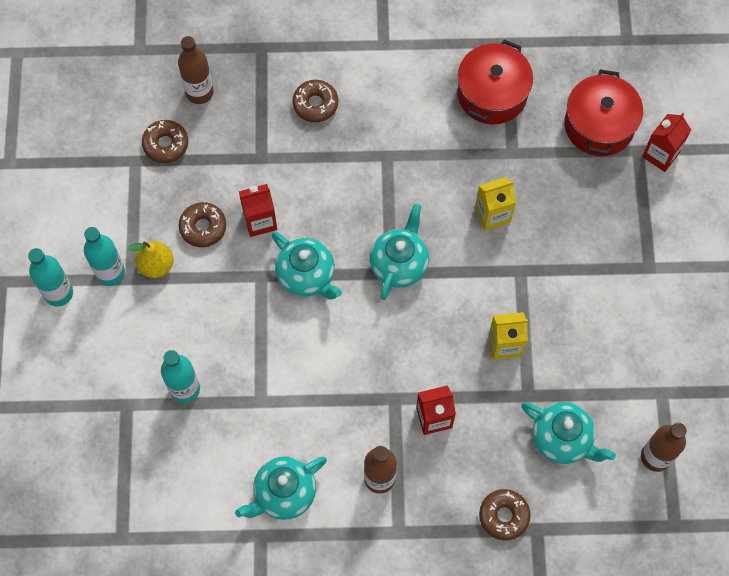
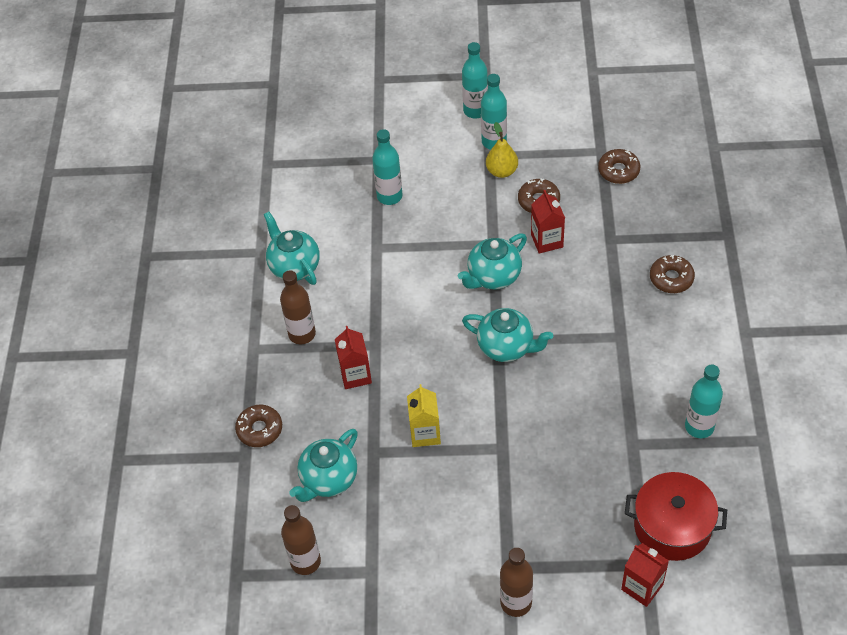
camera: 95 degrees right, 15 degrees down
(199, 92) = (674, 191): brown bottle -> brown bottle (516, 603)
(492, 94) = (699, 427): red pot -> turquoise bottle
(492, 214) = (562, 425): yellow carton -> none

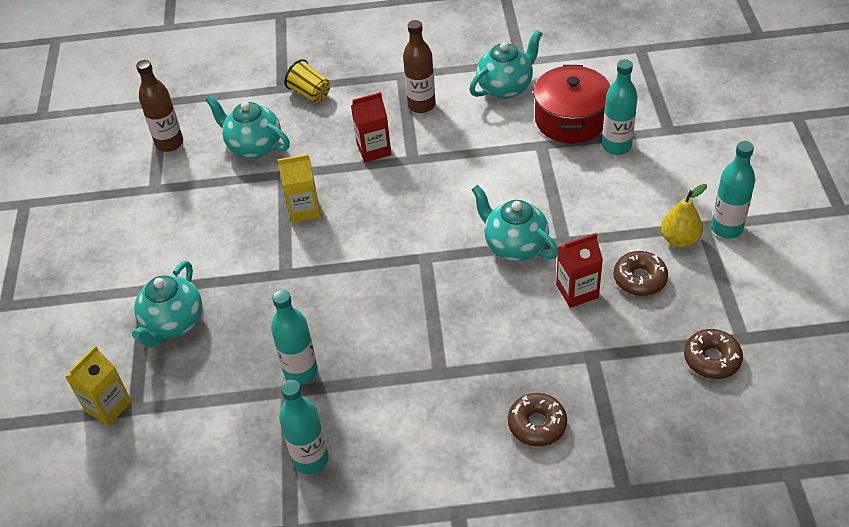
camera: 85 degrees right, 5 degrees down
(259, 429) = (310, 93): brown donut -> yellow cup
(475, 110) = (774, 206): turquoise bottle -> turquoise bottle (301, 371)
(506, 347) = (416, 266): turquoise teapot -> turquoise teapot (173, 323)
(516, 603) = (106, 299): brown bottle -> none
(642, 587) = (108, 406): red carton -> yellow carton
(672, 526) = (178, 433): red pot -> red pot (571, 119)

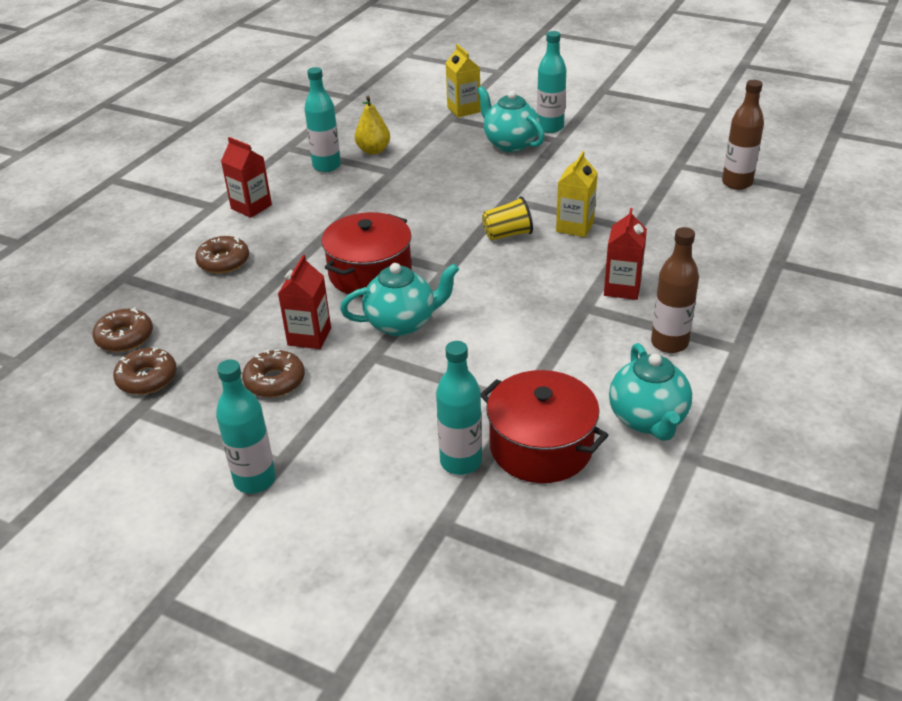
camera: 120 degrees right, 10 degrees down
(254, 146) = (691, 223): turquoise teapot -> none
(301, 371) = (402, 180): turquoise bottle -> turquoise bottle (550, 127)
(310, 93) = (754, 277): yellow cup -> yellow cup (507, 234)
(434, 472) = (251, 207): none -> red carton
(468, 304) = (370, 273): none -> red pot
(679, 239) = (283, 435): yellow pear -> yellow pear (373, 150)
(689, 415) = (125, 337): none -> brown donut

